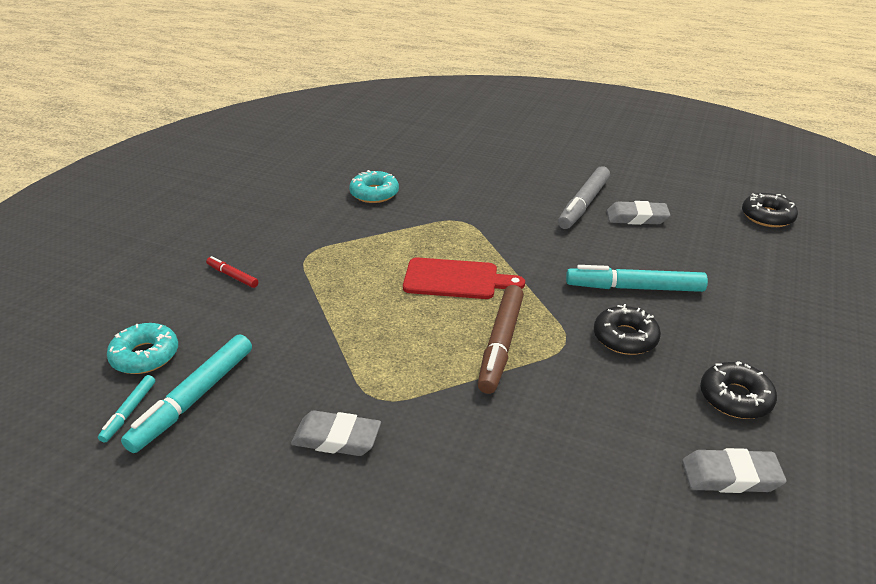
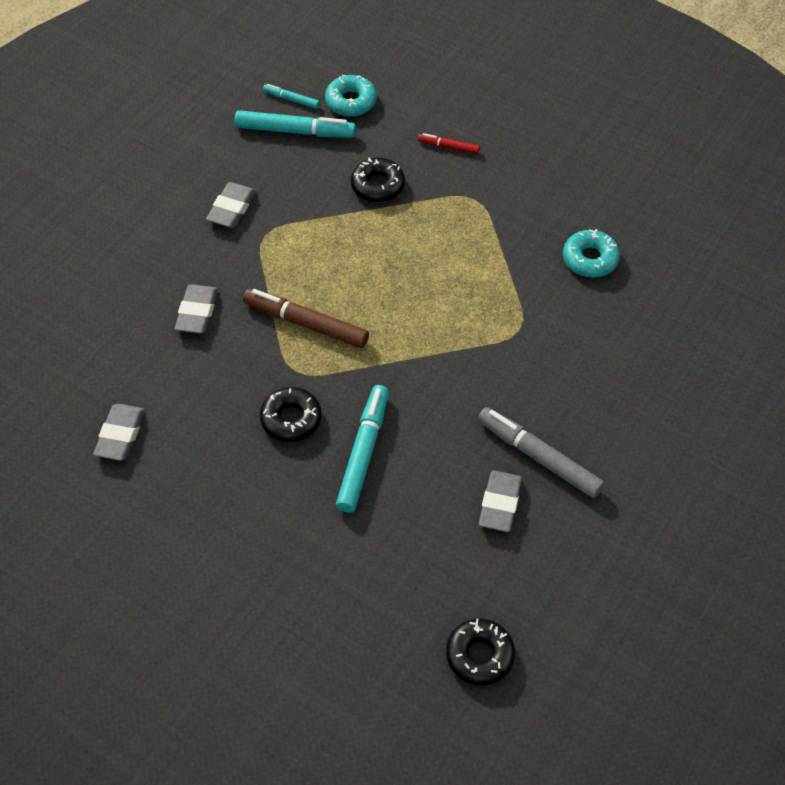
camera: 100 degrees right, 20 degrees up
(193, 399) = (295, 131): turquoise marker -> turquoise marker turned 150 degrees clockwise
(232, 276) = (448, 147): red marker -> red marker turned 120 degrees counterclockwise
(456, 279) = (409, 307): red cutting board -> none
(517, 440) = (197, 312): none -> grey eraser
(735, 398) = (194, 474): black donut -> black donut (377, 185)

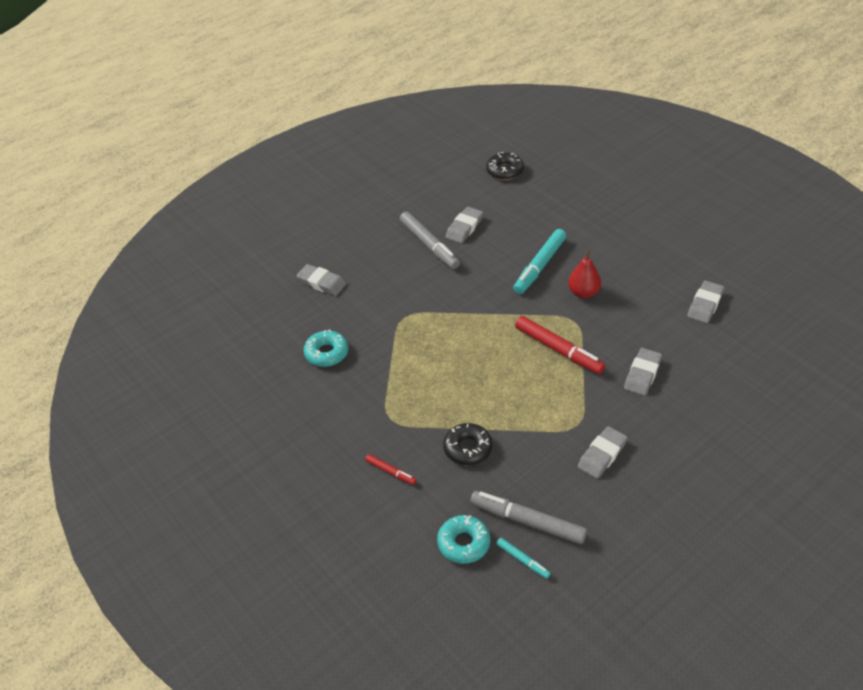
camera: 160 degrees left, 10 degrees down
(291, 419) = (583, 293): black donut -> red pear
(295, 131) = (527, 521): turquoise marker -> grey marker
(306, 323) = (558, 350): brown marker -> red marker
(657, 357) = (321, 283): none -> grey eraser

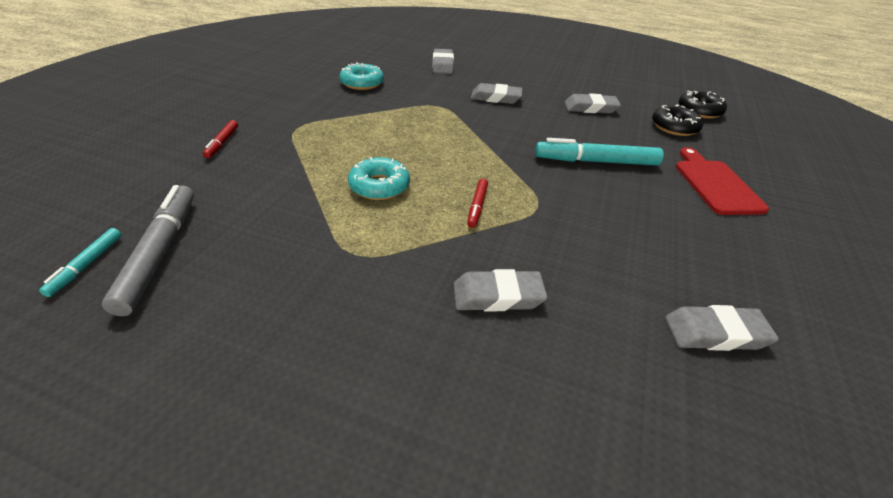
camera: 55 degrees right, 5 degrees down
(429, 245) = (544, 97): grey marker -> none
(463, 543) = (118, 211): turquoise donut -> turquoise donut (379, 186)
(467, 448) = (274, 179): black donut -> black donut (674, 127)
(558, 350) = (477, 206): red marker -> red marker, size x0.51
(583, 293) = (593, 202): red pear -> none
(595, 225) = (715, 184): none -> red cutting board
(602, 455) = (309, 293): grey eraser -> grey eraser (496, 98)

